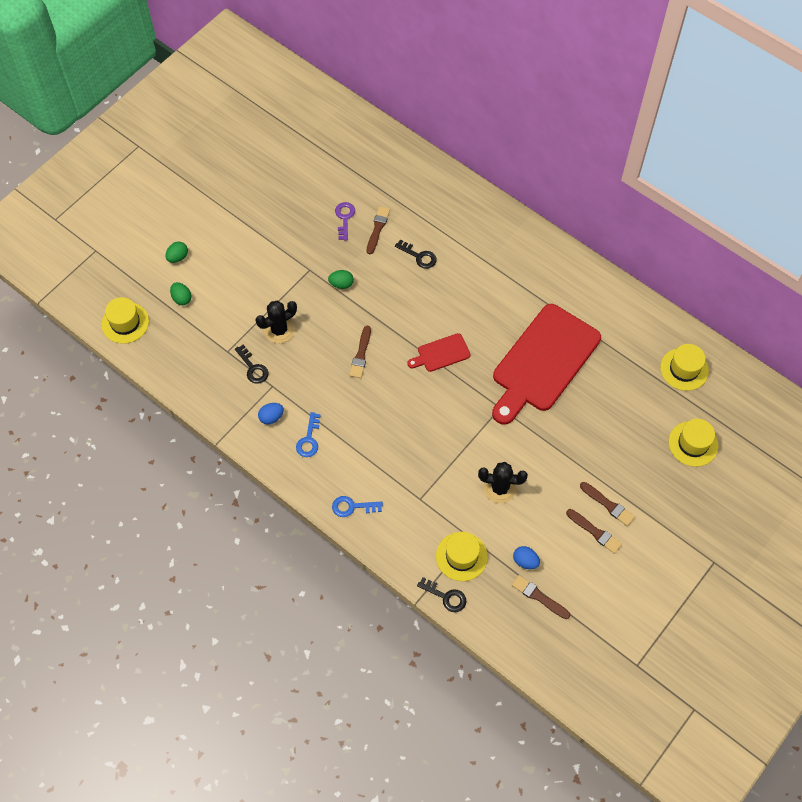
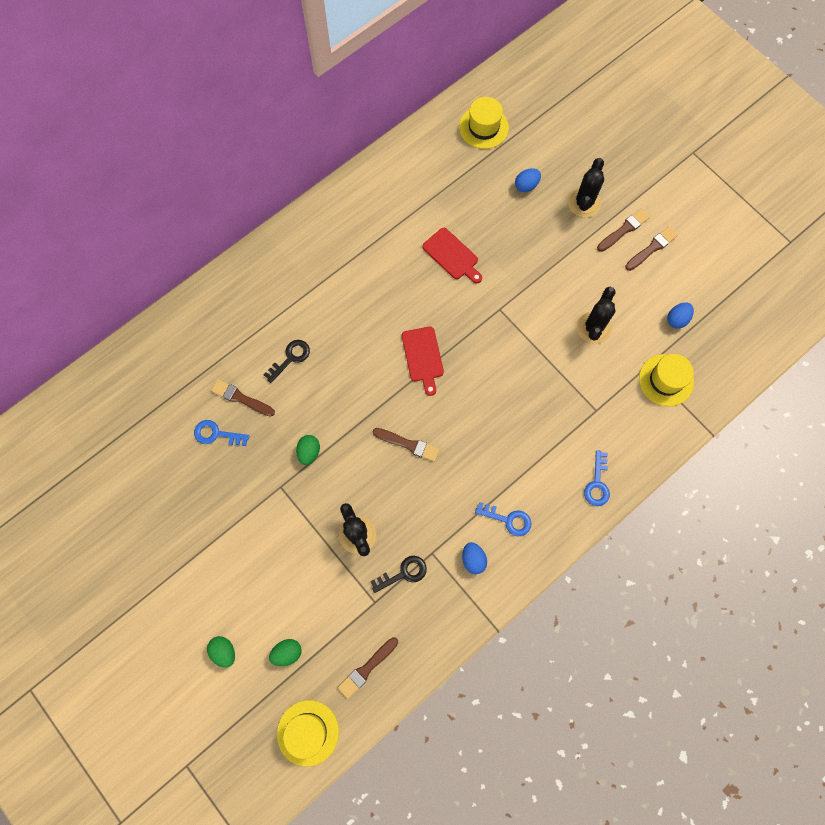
camera: 80 degrees left, 10 degrees up
(344, 218) = (216, 434): purple key -> blue key
(446, 596) = (708, 403): black key -> none
(539, 597) = (716, 314): brown brush -> brown brush (367, 668)
(543, 362) = (452, 255): red cutting board -> red cutting board, size x0.44
(627, 466) = (584, 203): none -> black cactus
(632, 413) = (526, 185): none -> blue egg
(693, 444) = (567, 139): yellow hat -> none

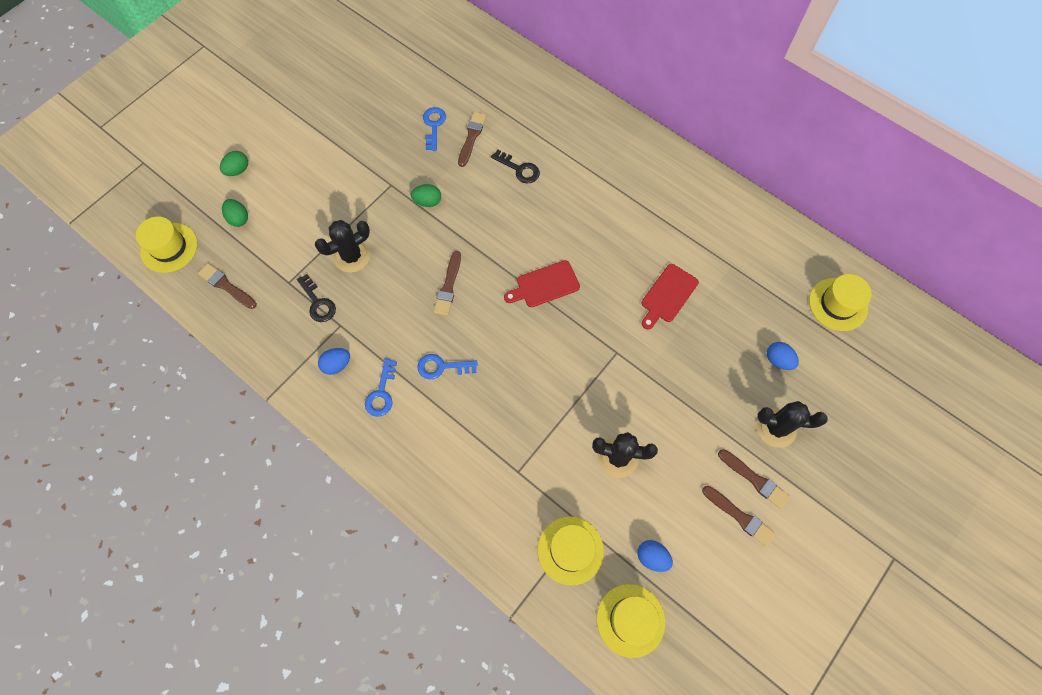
camera: 80 degrees right, 5 degrees down
(597, 483) = (433, 482): blue key -> blue key (442, 367)
(723, 345) = (630, 620): none -> yellow hat

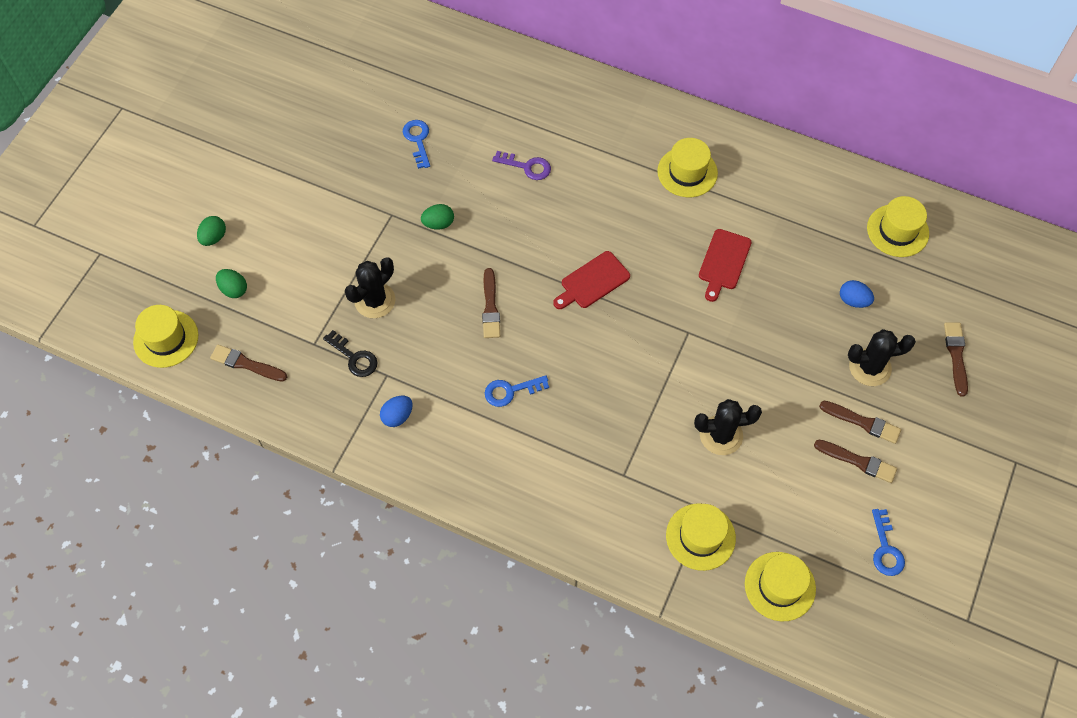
camera: 15 degrees left, 5 degrees down
(381, 393) = (455, 433): blue key -> blue key (885, 548)
(471, 137) = (464, 144): brown brush -> brown brush (956, 356)
(519, 169) = (527, 166): black key -> purple key
(652, 557) = (783, 522): blue egg -> none
(659, 206) = (687, 172): none -> yellow hat

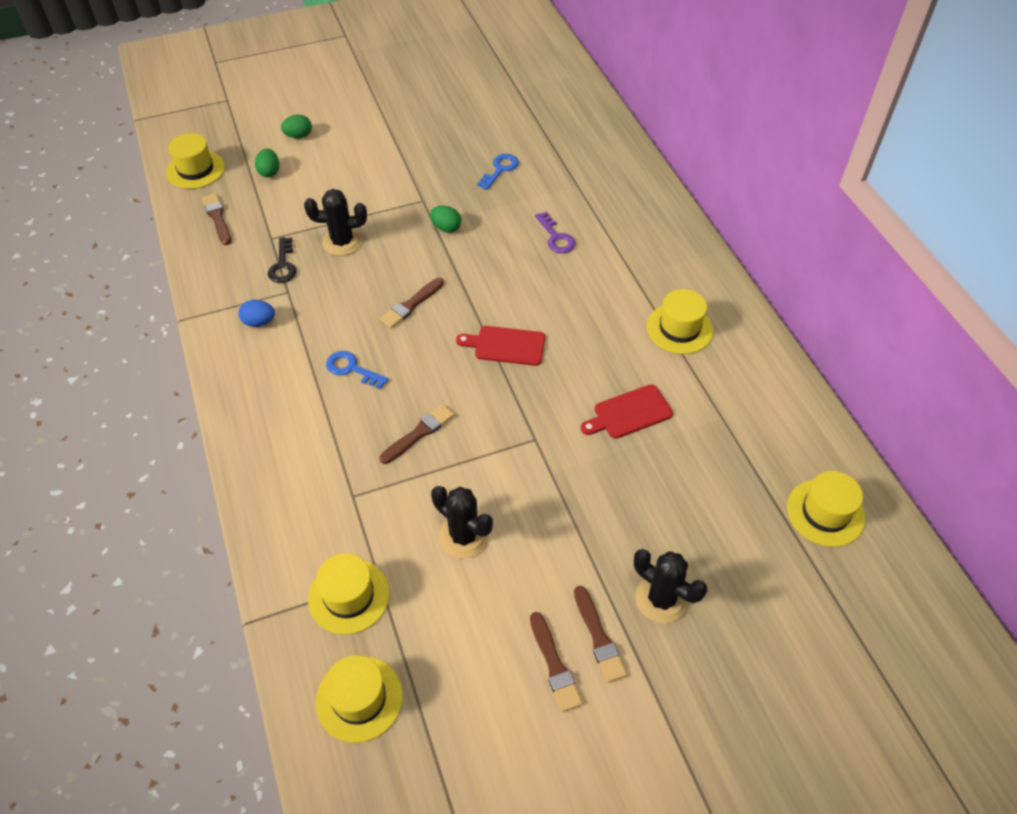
camera: 45 degrees right, 10 degrees down
(853, 300) = (712, 533): blue egg -> none
(885, 548) = (488, 763): blue key -> none
(956, 356) = (761, 663): brown brush -> brown brush (419, 433)

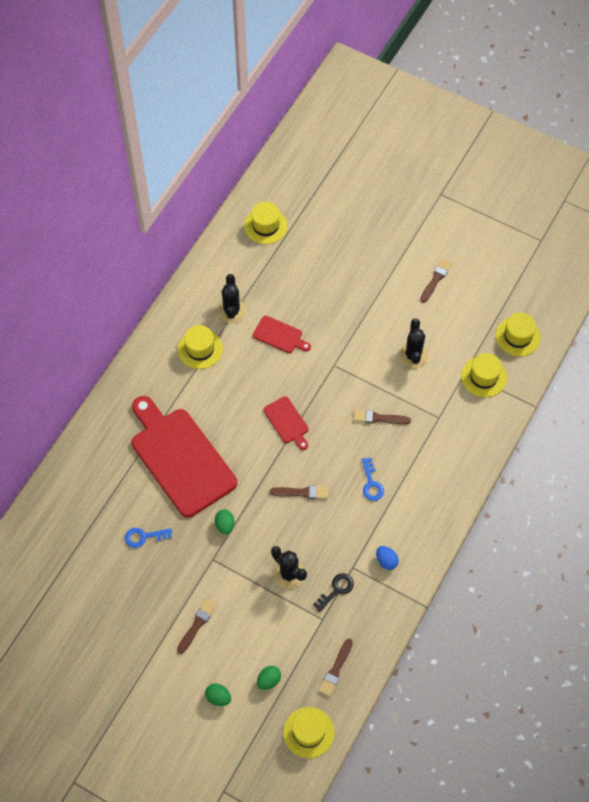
camera: 130 degrees left, 10 degrees up
(556, 237) = (180, 458): purple key -> red cutting board
(598, 637) = (408, 272): brown brush -> brown brush (197, 625)
(661, 599) = (369, 261): black cactus -> black cactus (231, 311)

